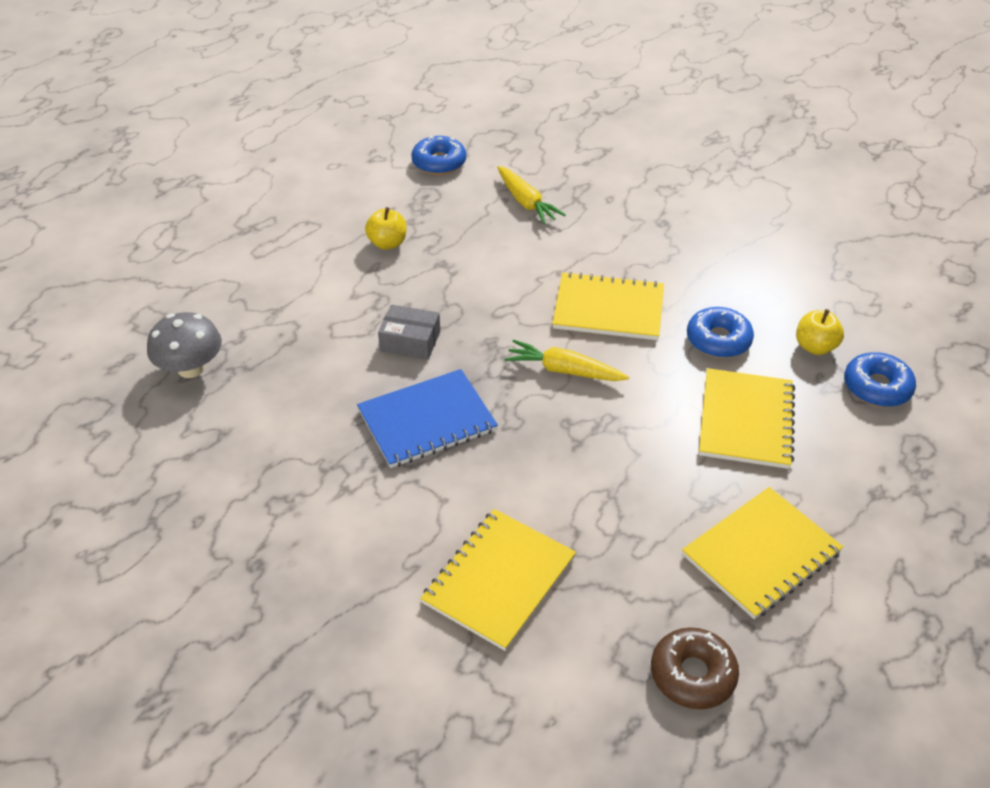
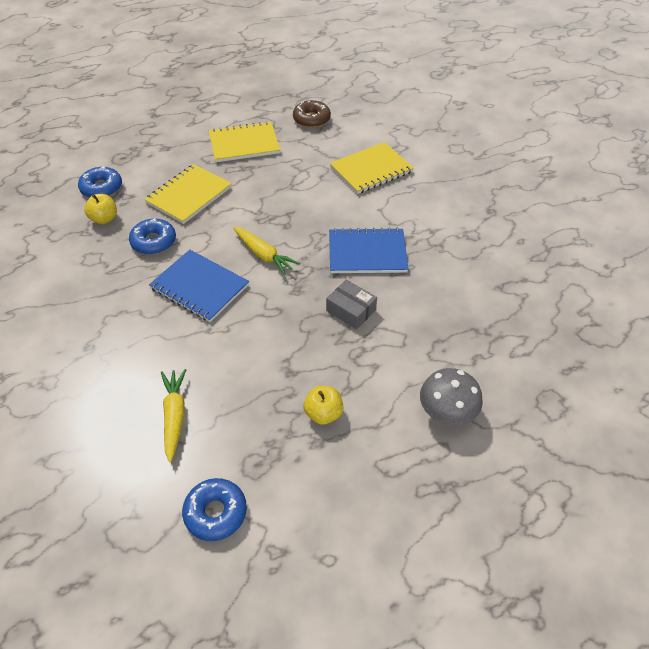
camera: 155 degrees left, 5 degrees up
(191, 368) = (517, 343): grey mushroom -> grey mushroom (447, 412)
(608, 309) = (200, 287): yellow notebook -> blue notebook

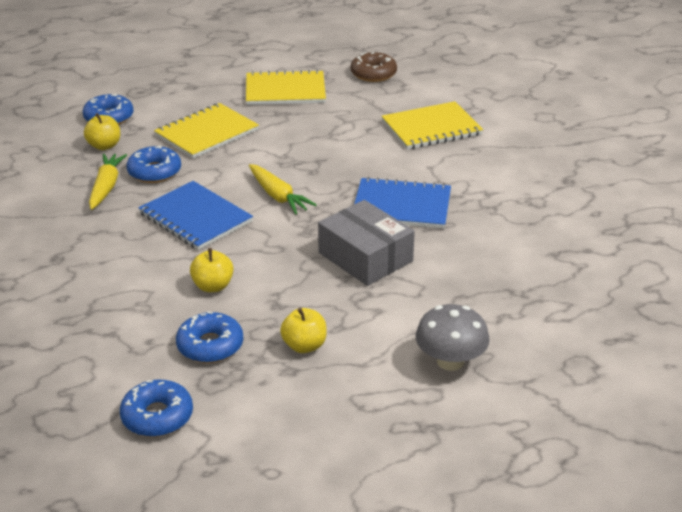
camera: 10 degrees right, 15 degrees down
(174, 416) = (135, 328): yellow carrot -> yellow carrot (106, 187)
(231, 359) = (213, 286): none -> yellow apple
(244, 425) = (210, 346): none -> blue donut
(351, 310) = (365, 257): grey box -> grey box, size x1.59

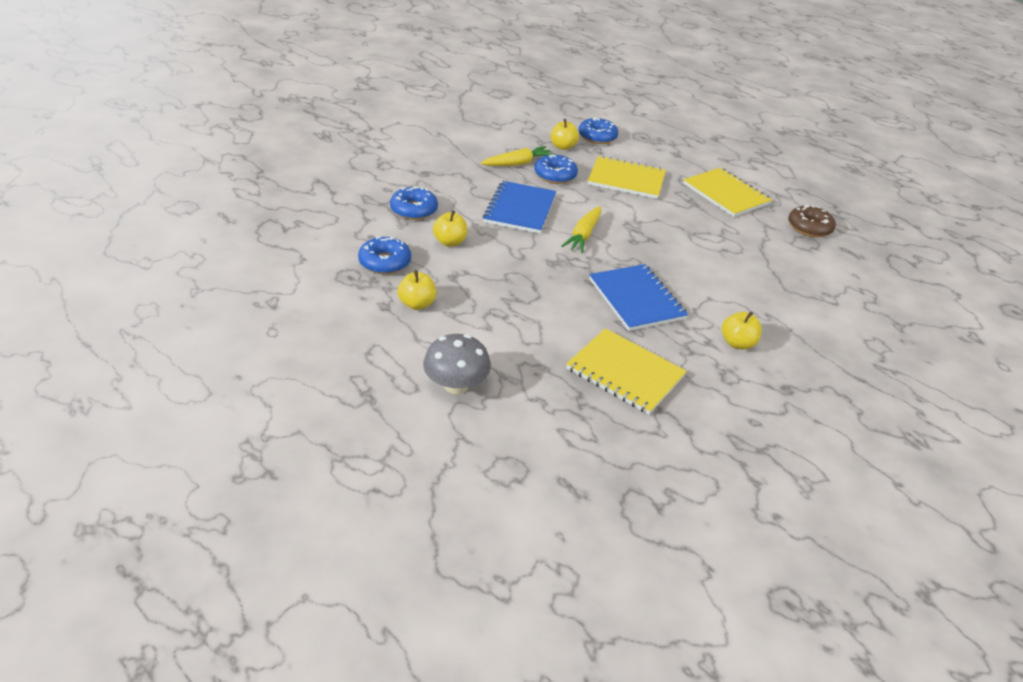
camera: 55 degrees right, 5 degrees up
(157, 416) = (298, 265): blue donut -> blue donut (414, 210)
(365, 257) = (549, 300): grey box -> none
(431, 128) = (768, 282): yellow notebook -> yellow notebook (625, 372)
(498, 179) = (737, 343): none -> yellow apple

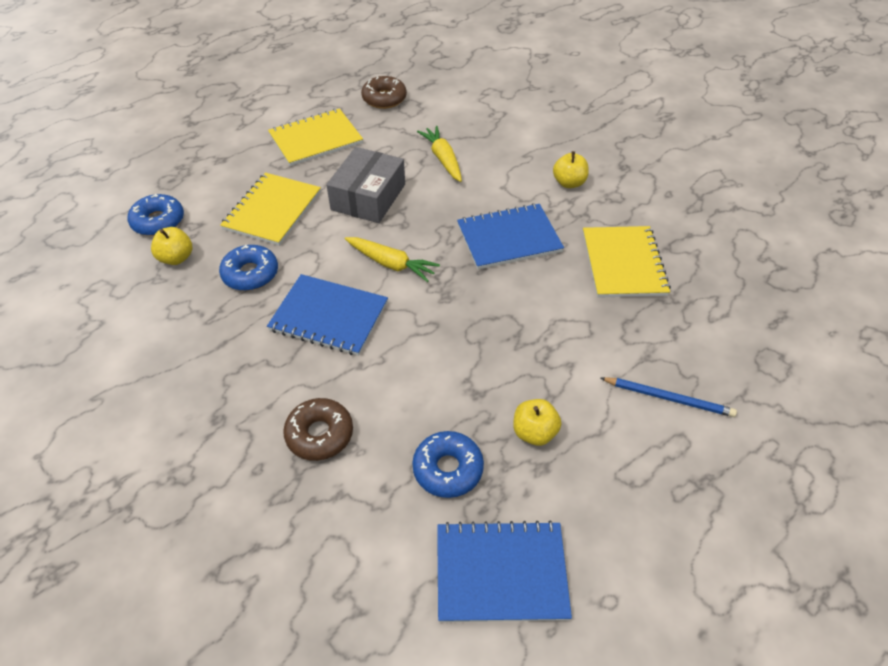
camera: 80 degrees left, 10 degrees up
(301, 283) = (501, 573): none -> blue notebook
(414, 210) = (319, 434): blue donut -> brown donut
(450, 242) = (401, 394): yellow apple -> none
(456, 385) = (669, 398): grey mushroom -> blue pencil
(518, 163) = (212, 309): yellow carrot -> yellow carrot (443, 159)
(625, 372) = (623, 263): yellow notebook -> yellow notebook turned 45 degrees counterclockwise
(661, 222) = (368, 197): none -> grey box

